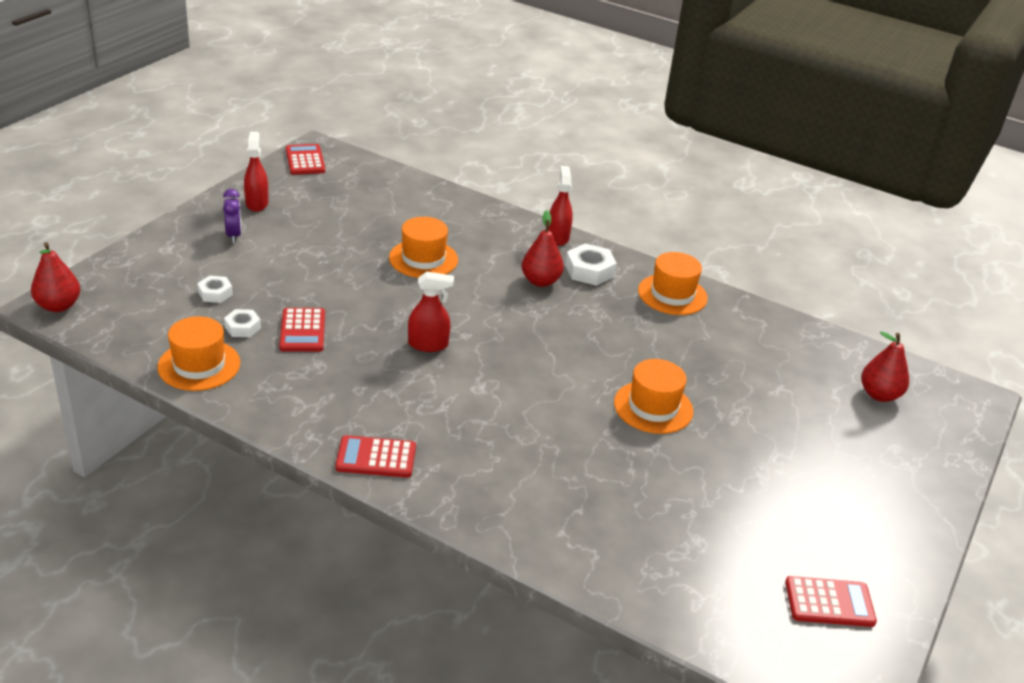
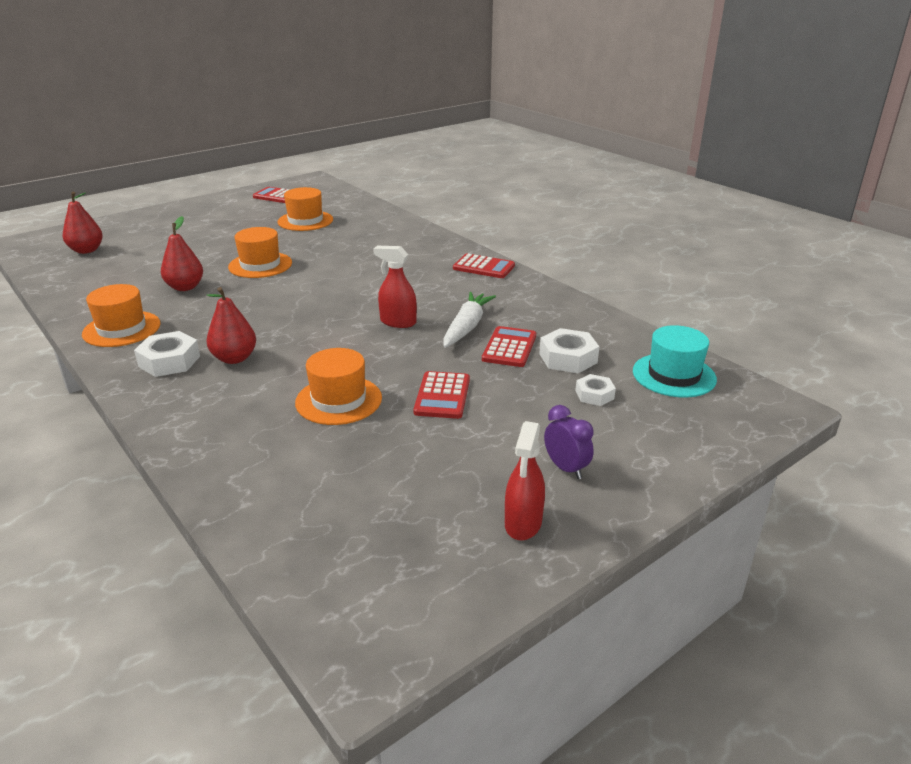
camera: 155 degrees left, 5 degrees down
(58, 306) = (769, 405): red pear -> red pear (185, 287)
(139, 324) = (674, 375): none -> turquoise hat
(199, 365) = (611, 334): orange hat -> orange hat (305, 221)
(234, 235) = (566, 468): purple clock -> purple clock turned 135 degrees clockwise
(242, 327) = (568, 358): white nut -> white nut, size x1.60
(305, 160) = (407, 622): red calculator -> red calculator (442, 396)
(355, 350) = (467, 327): none -> white carrot
(558, 237) = (150, 404): red spray bottle -> none

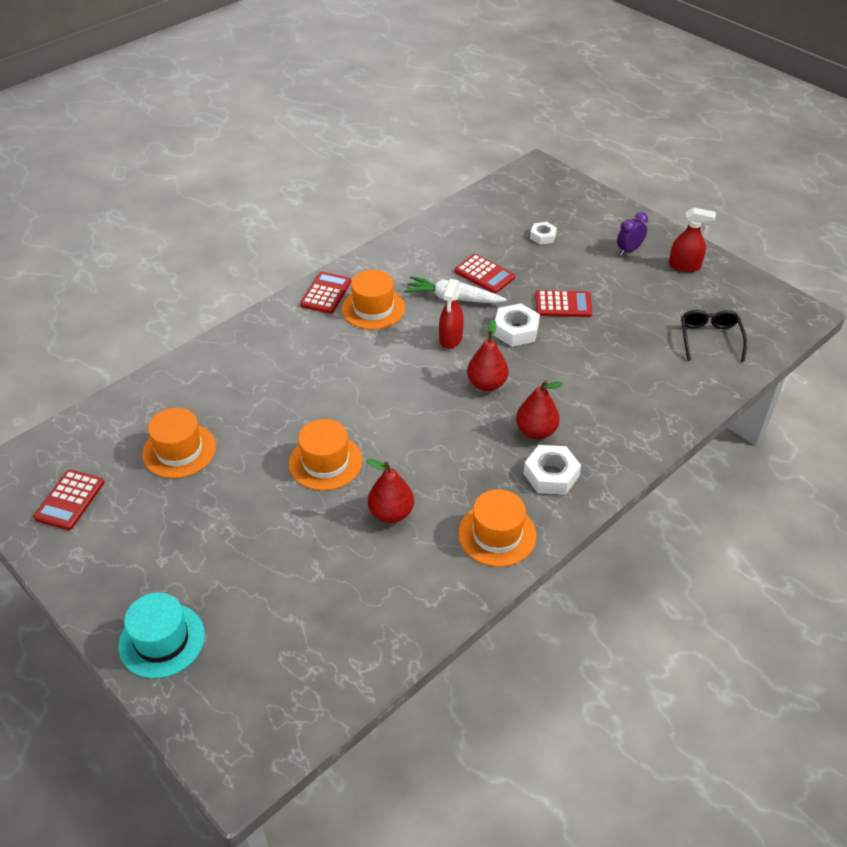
camera: 95 degrees left, 15 degrees up
(86, 250) = (279, 663): red pear -> red pear (486, 384)
(335, 517) = (710, 338): none -> black glasses
(338, 400) = (583, 356): orange hat -> orange hat (373, 308)
(509, 348) = (484, 274): red calculator -> red calculator turned 150 degrees counterclockwise
(568, 358) = (494, 246): white nut -> white nut (515, 330)
(674, 375) = (508, 202): turquoise hat -> turquoise hat (162, 640)

